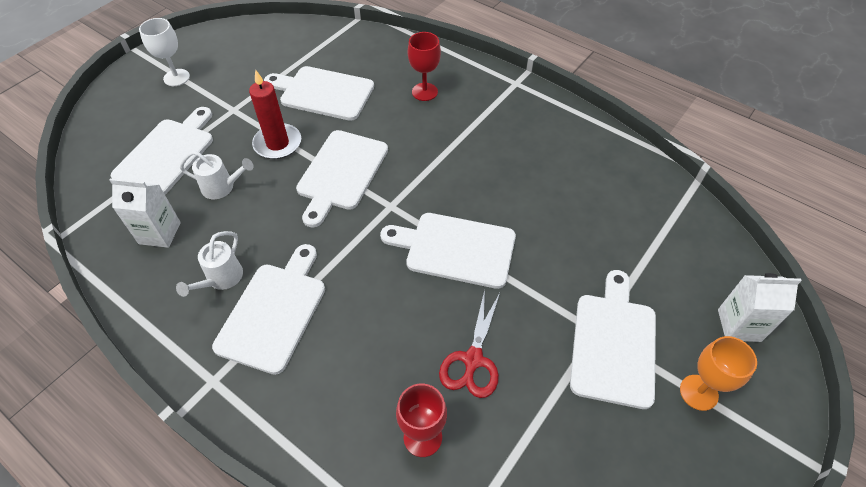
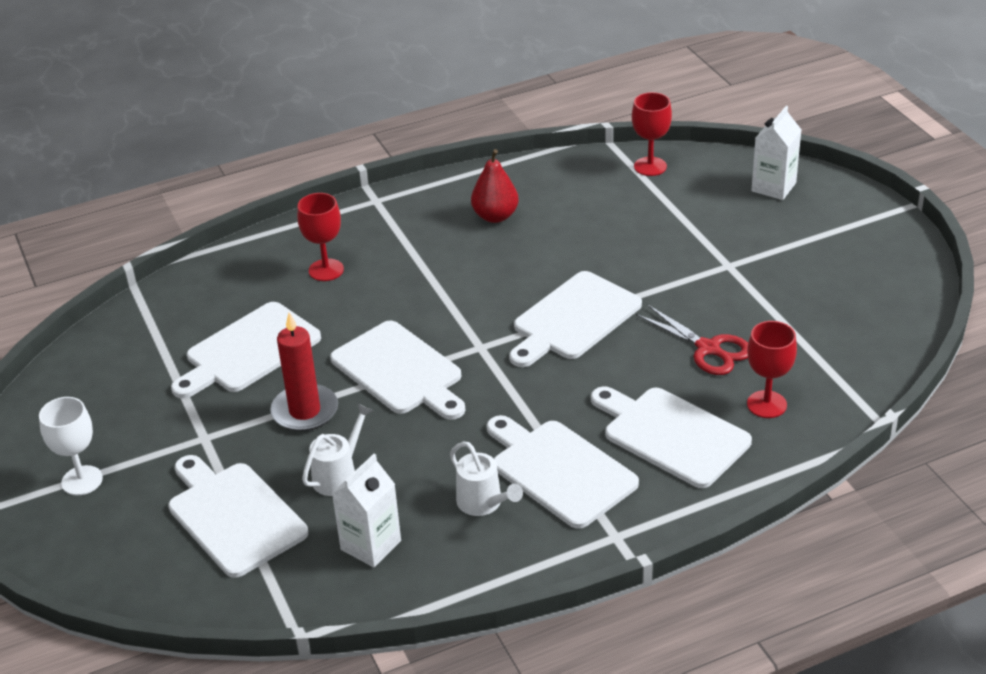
camera: 60 degrees left, 15 degrees down
(546, 152) = (495, 216): none -> red pear
(614, 343) = (746, 260): white cutting board -> white cutting board (671, 434)
(689, 221) = (650, 166): none -> red goblet
(698, 392) = (819, 234): orange goblet -> none

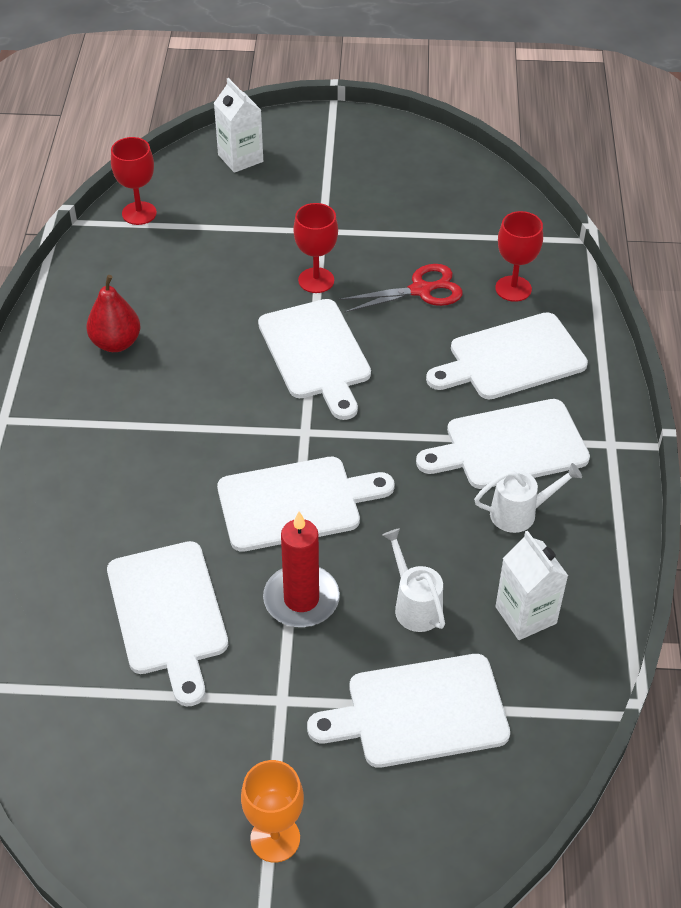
camera: 65 degrees left, 10 degrees up
(82, 480) = (275, 838): white goblet -> orange goblet
(326, 270) = (86, 502): red goblet -> red goblet (316, 280)

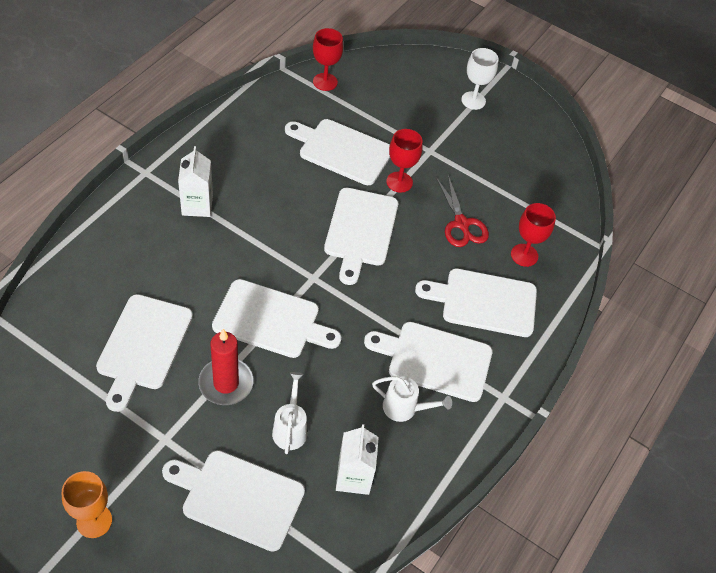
camera: 25 degrees right, 5 degrees up
(116, 343) = (246, 159): red pear -> none
(222, 278) = (342, 150): none -> white cutting board
(240, 158) = (416, 76): white carton -> white carton (197, 205)
(326, 155) = (473, 100): none -> white goblet
(421, 290) = (461, 224): red scissors -> red scissors turned 60 degrees clockwise

